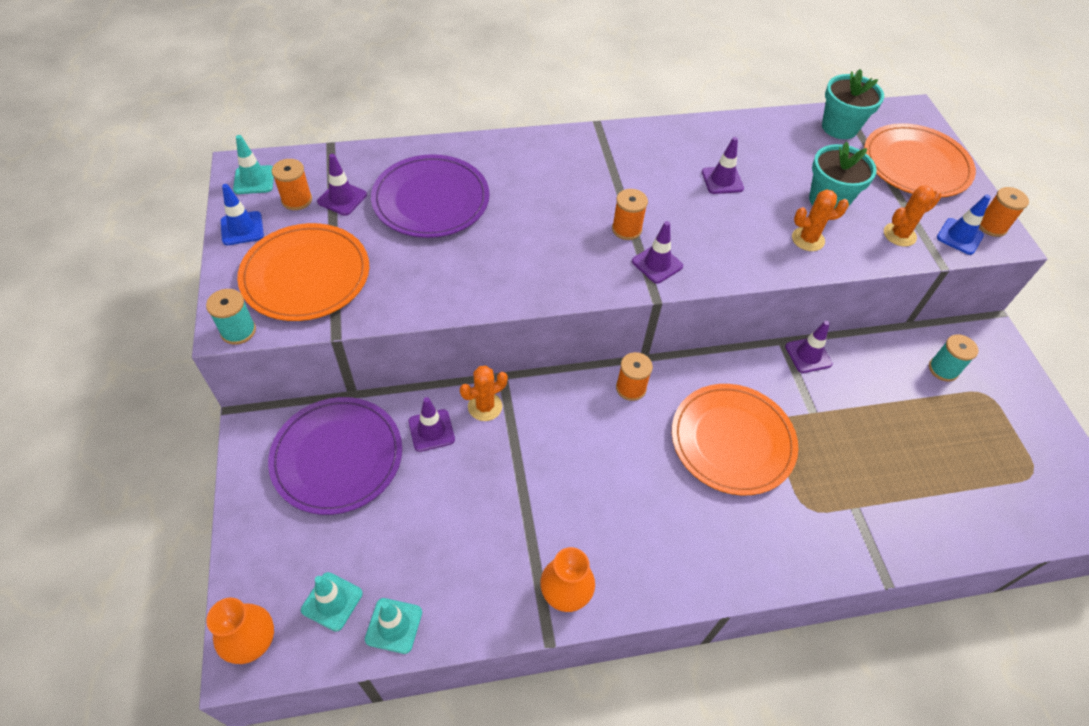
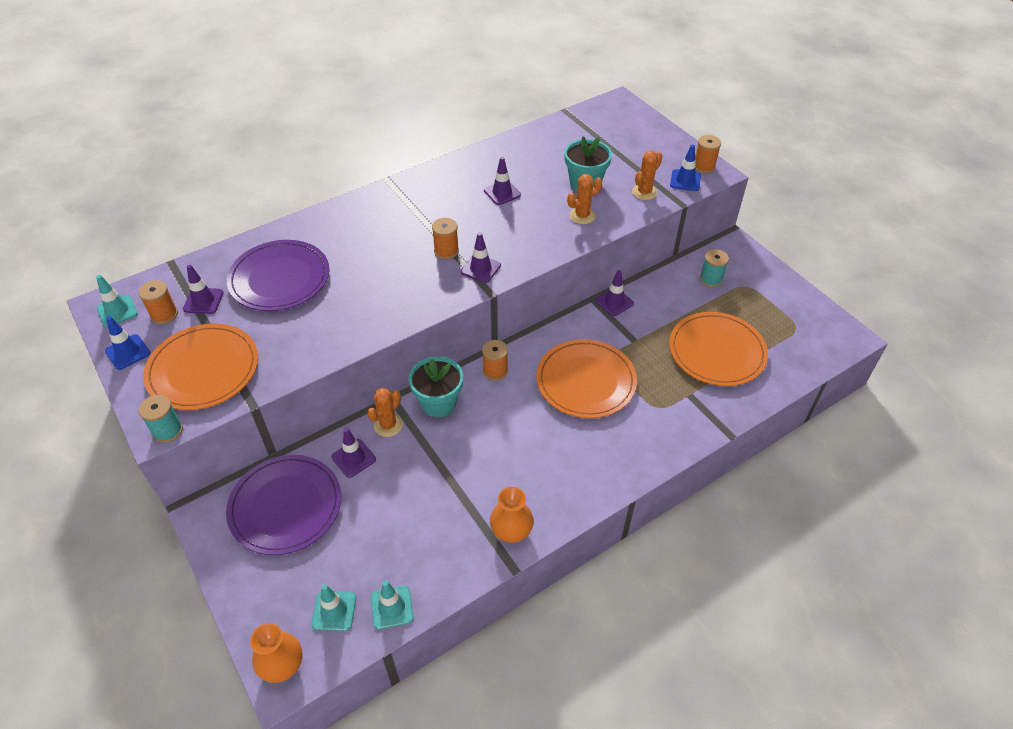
camera: 20 degrees left, 5 degrees down
(839, 127) = (571, 128): turquoise flower pot -> turquoise flower pot (438, 403)
(916, 164) = (635, 139): orange plate -> orange plate (717, 351)

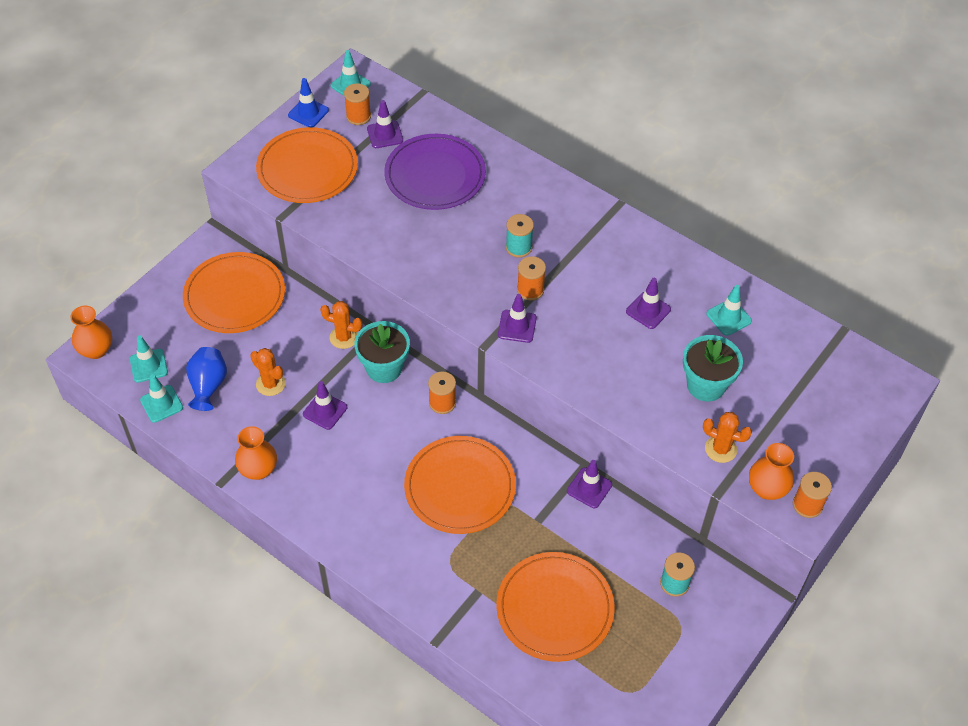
camera: 70 degrees right, 5 degrees up
(168, 430) = (237, 174): turquoise spool -> turquoise spool (518, 247)
(285, 506) = (234, 295): purple plate -> orange plate
(353, 458) = (298, 324): purple traffic cone -> purple traffic cone (325, 411)
(390, 556) = (208, 386): none -> blue vase
(529, 156) = (728, 317): none -> turquoise traffic cone
(582, 216) = (645, 396): orange cactus -> orange cactus (270, 384)
(685, 180) = (767, 489): blue traffic cone -> orange vase

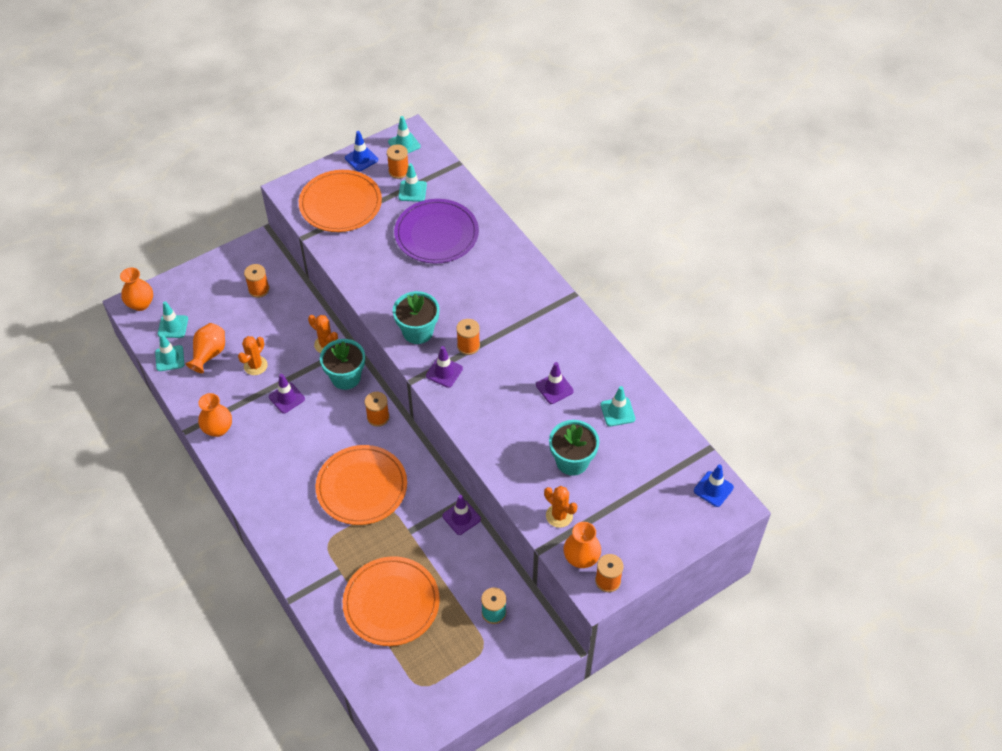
camera: 20 degrees right, 0 degrees up
(208, 386) = (209, 354): blue vase -> orange vase
(234, 295) = (259, 289): orange plate -> orange spool
(270, 384) = (255, 365): orange cactus -> orange cactus turned 60 degrees clockwise
(385, 134) = (412, 191): purple traffic cone -> turquoise traffic cone
(465, 289) = (418, 331): none -> turquoise flower pot
(518, 247) = (475, 309): turquoise spool -> none
(869, 372) = (713, 489): none -> blue traffic cone

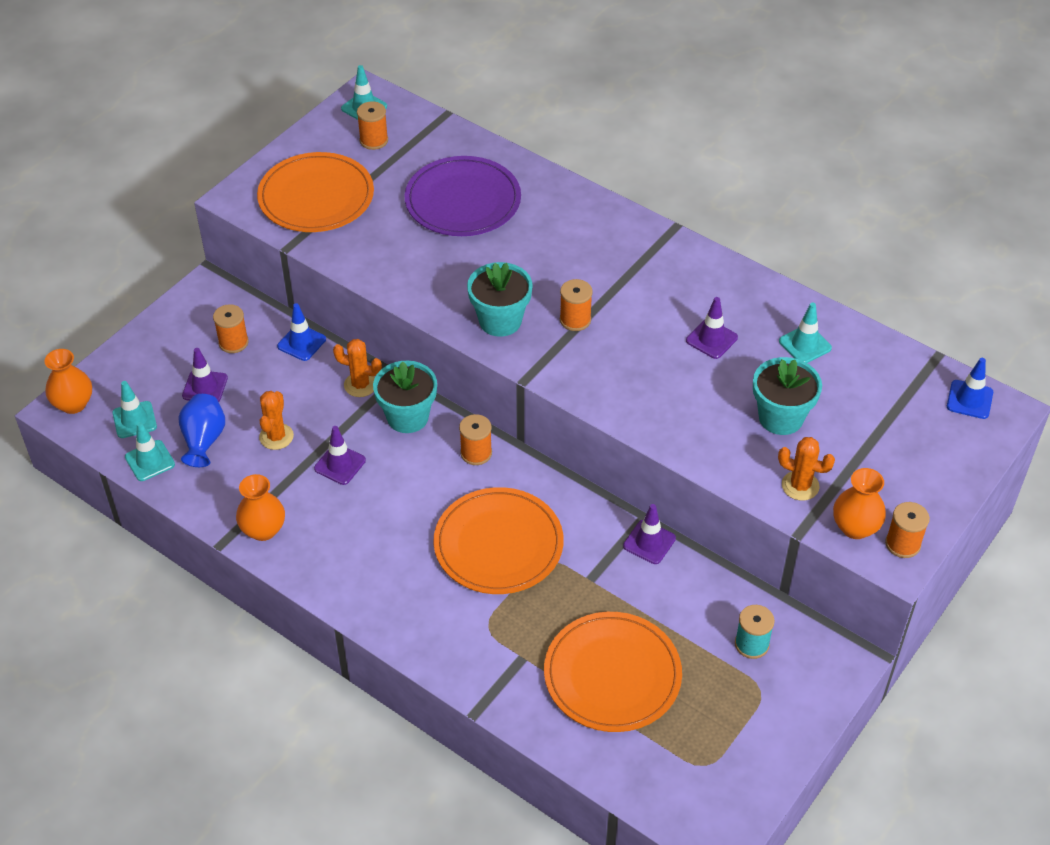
camera: 20 degrees left, 5 degrees down
(209, 354) = (204, 440): orange vase -> blue vase
(361, 159) = (316, 138): blue traffic cone -> blue traffic cone (301, 343)
(412, 191) = (404, 159): turquoise traffic cone -> none
(444, 372) = (560, 359): purple traffic cone -> purple traffic cone (205, 387)

